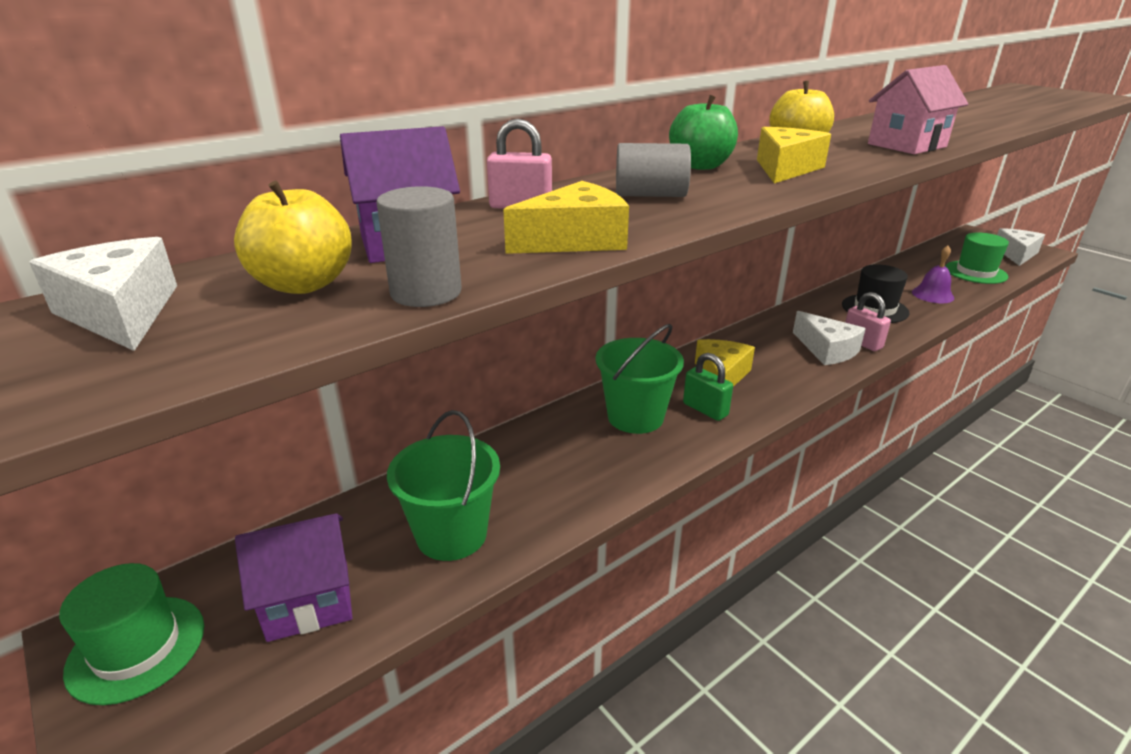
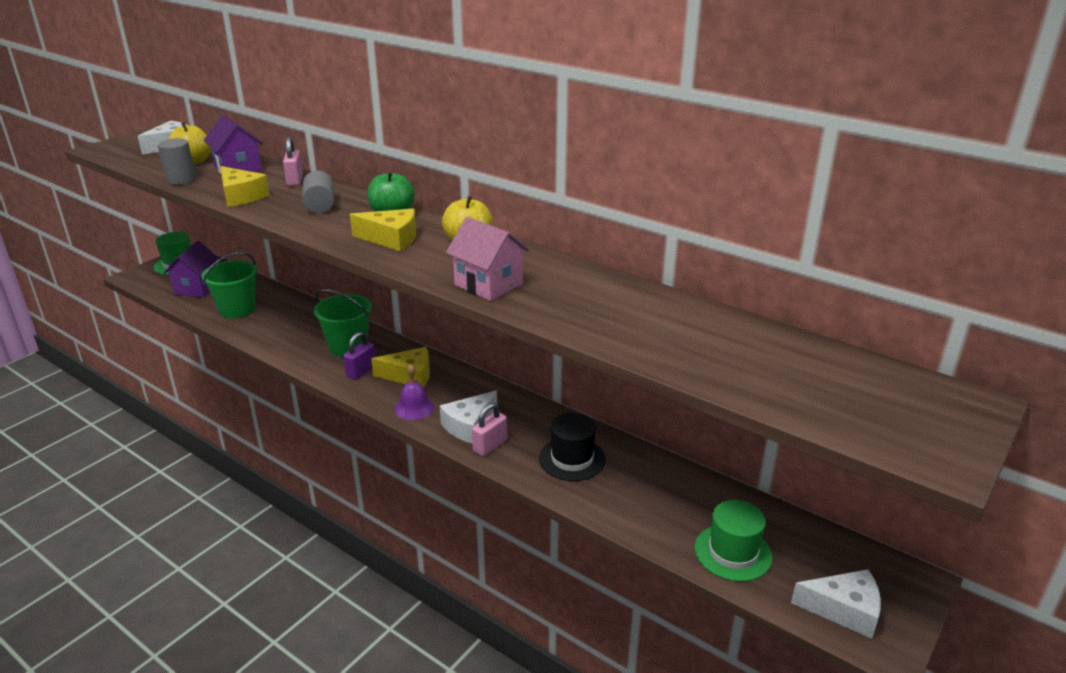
camera: 75 degrees right, 0 degrees up
(309, 601) = (197, 288): purple house -> purple house turned 45 degrees clockwise
(705, 409) = (361, 371): green padlock -> purple padlock
(932, 295) = (633, 504): purple bell -> purple bell (414, 408)

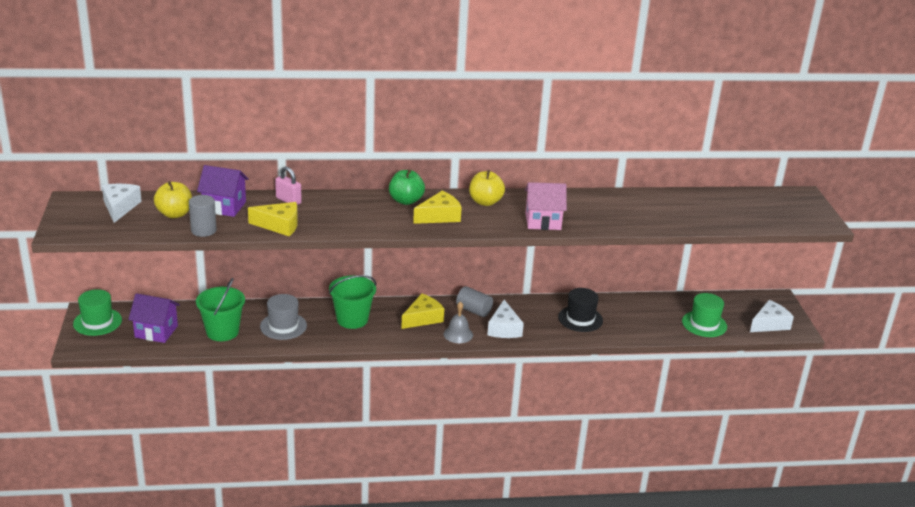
camera: 45 degrees left, 0 degrees up
(197, 288) = (156, 331): purple house -> purple house turned 45 degrees counterclockwise
(286, 326) = (283, 326): none -> grey hat
(320, 205) = (348, 212): grey cylinder -> grey cylinder (474, 310)
(361, 371) = (389, 330): purple padlock -> none
(414, 408) = (458, 334): purple bell -> grey bell
(490, 446) = (531, 333): pink padlock -> none

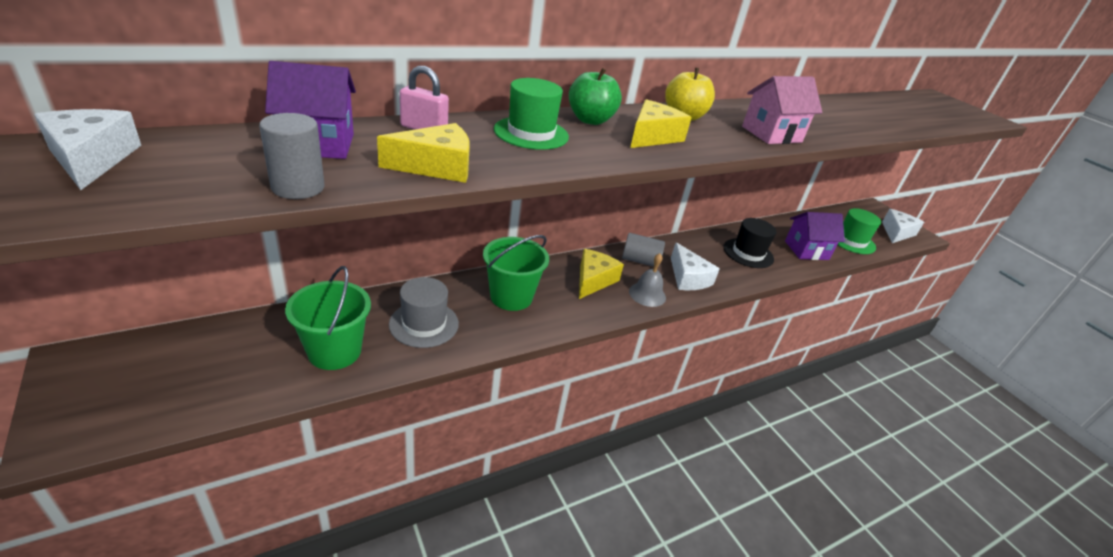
camera: 25 degrees left, 5 degrees up
(97, 322) = (95, 377): green hat -> green hat (531, 133)
(156, 331) = (217, 374): purple house -> purple house (806, 250)
(174, 214) = (223, 163): yellow apple -> none

